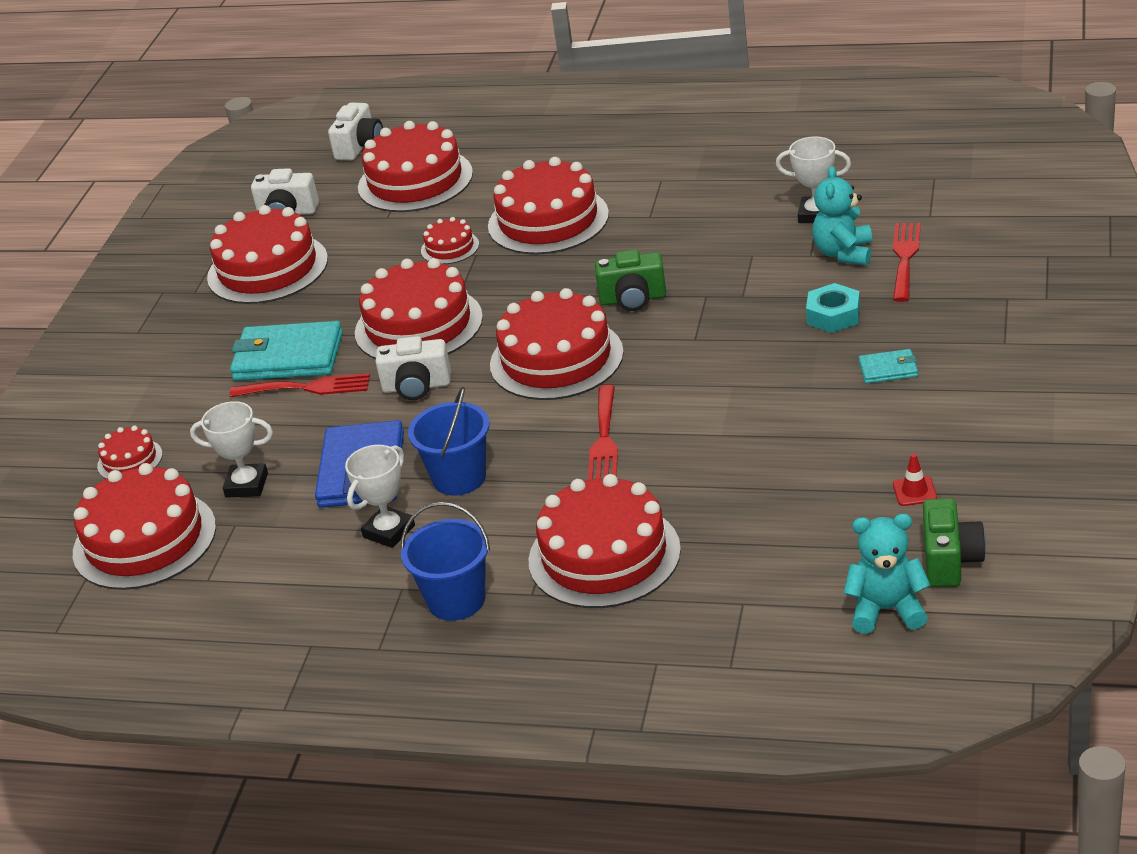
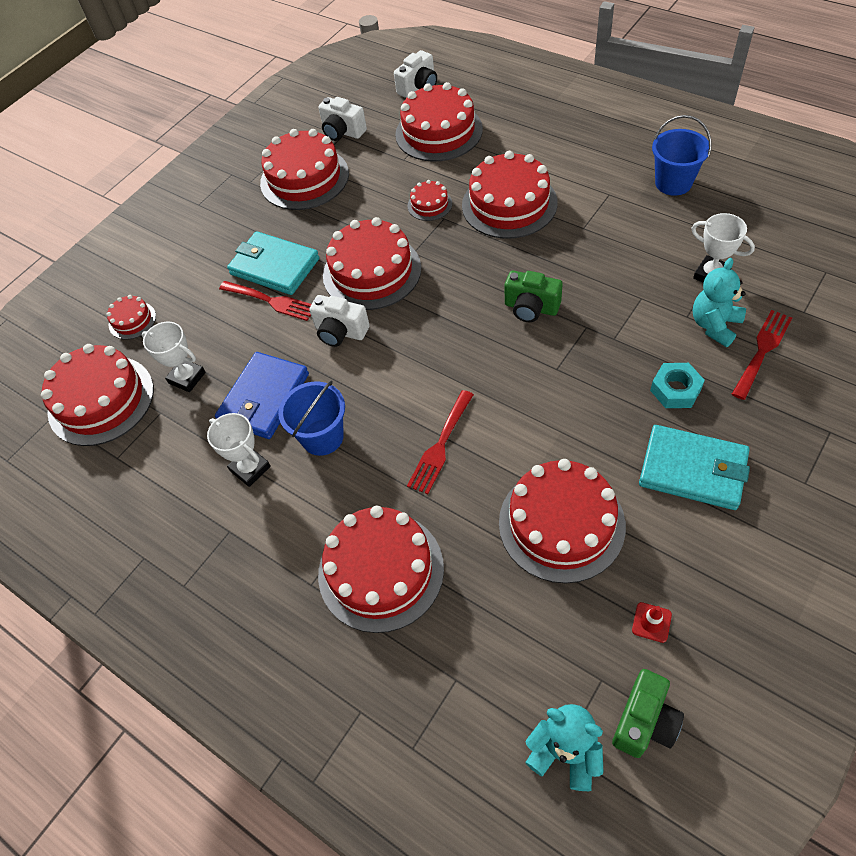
camera: 25 degrees right, 20 degrees up
(389, 531) = (250, 468): white trophy -> white trophy turned 75 degrees clockwise
(456, 600) = (257, 564): blue bucket -> blue bucket (673, 183)
(556, 359) = (447, 346): red cake -> red cake (561, 523)
(888, 369) = (693, 470): turquoise wallet -> turquoise wallet, size x2.05

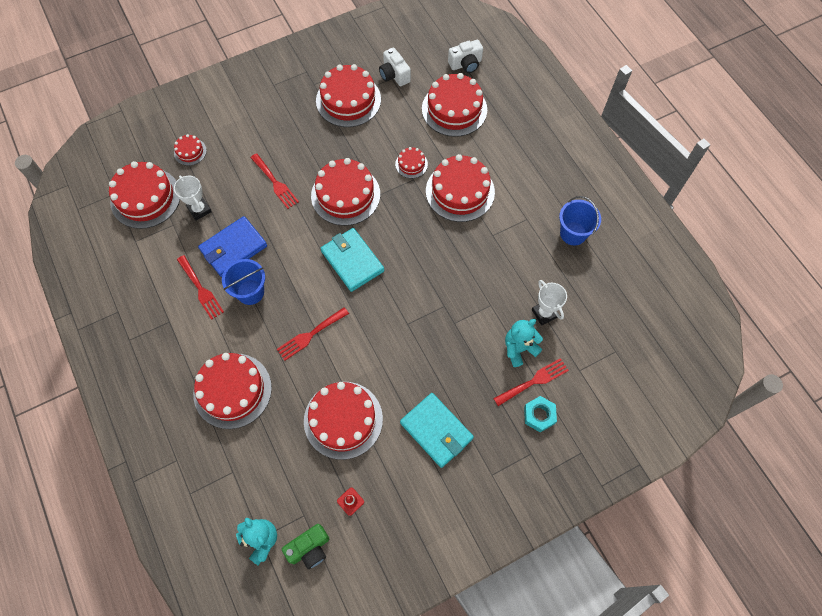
camera: 20 degrees right, 10 degrees up
(250, 468) = (201, 289): white trophy -> red fork
(274, 266) = (291, 158): turquoise wallet -> turquoise wallet (352, 261)
(340, 332) = (301, 227): white camera -> none
(531, 308) = (421, 274): green camera -> none
(675, 390) = (464, 377): turquoise nut -> turquoise nut (539, 415)

